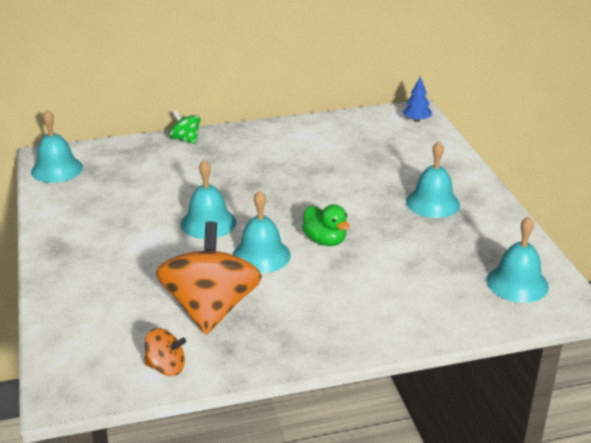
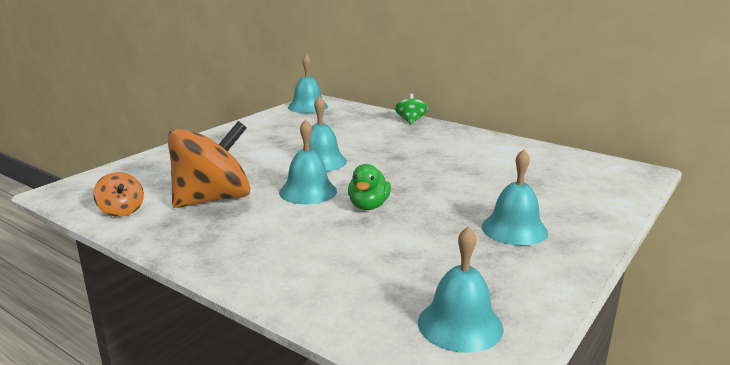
camera: 50 degrees right, 10 degrees down
(416, 120) = (629, 176): blue tree -> none

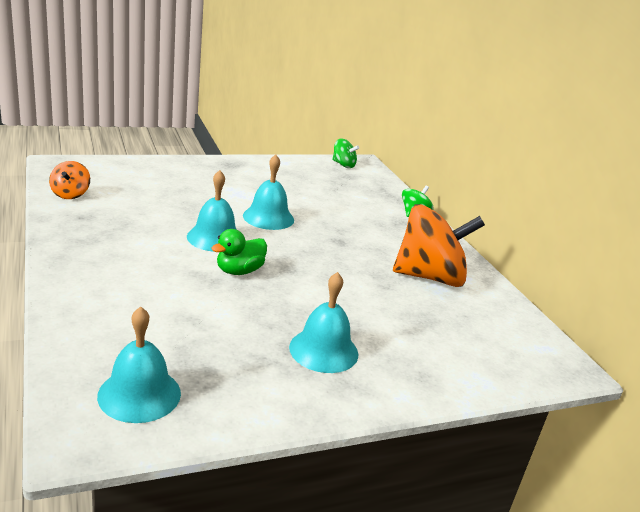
camera: 30 degrees right, 5 degrees up
(212, 199) = (139, 213): orange spinning top -> orange spinning top (429, 277)
(308, 107) = (343, 165): turquoise bell -> green spinning top

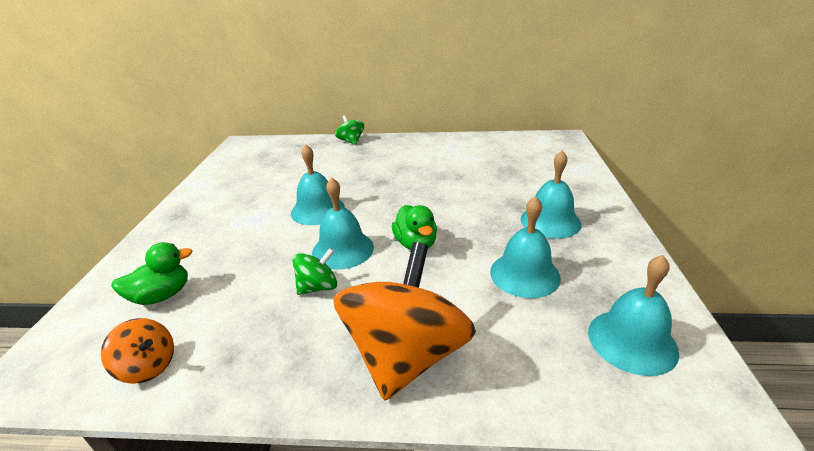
camera: 60 degrees left, 5 degrees up
(133, 182) = (162, 295): none -> green duck
(217, 333) = (524, 274): none -> turquoise bell
(343, 165) = (238, 152): green spinning top -> green spinning top (318, 287)
(429, 277) = (450, 156): orange spinning top -> orange spinning top (406, 355)

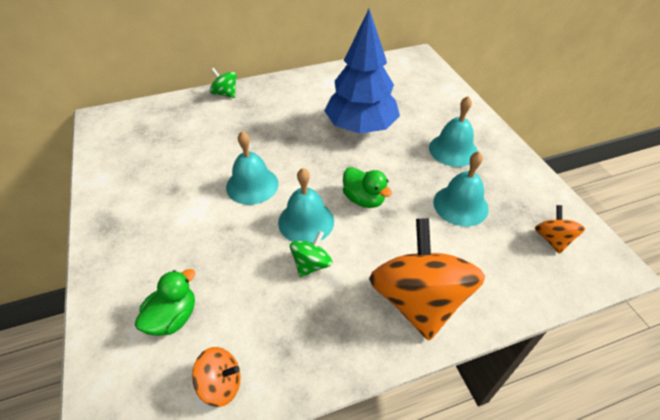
camera: 25 degrees left, 15 degrees up
(458, 184) = (361, 127): none -> blue tree
(632, 341) = (552, 239): turquoise bell -> orange spinning top

